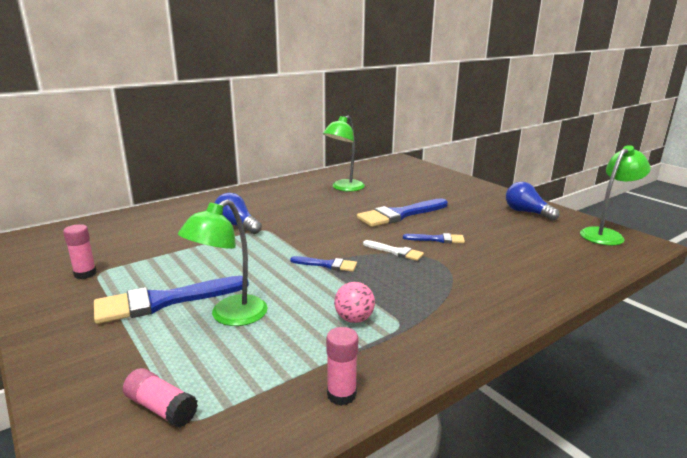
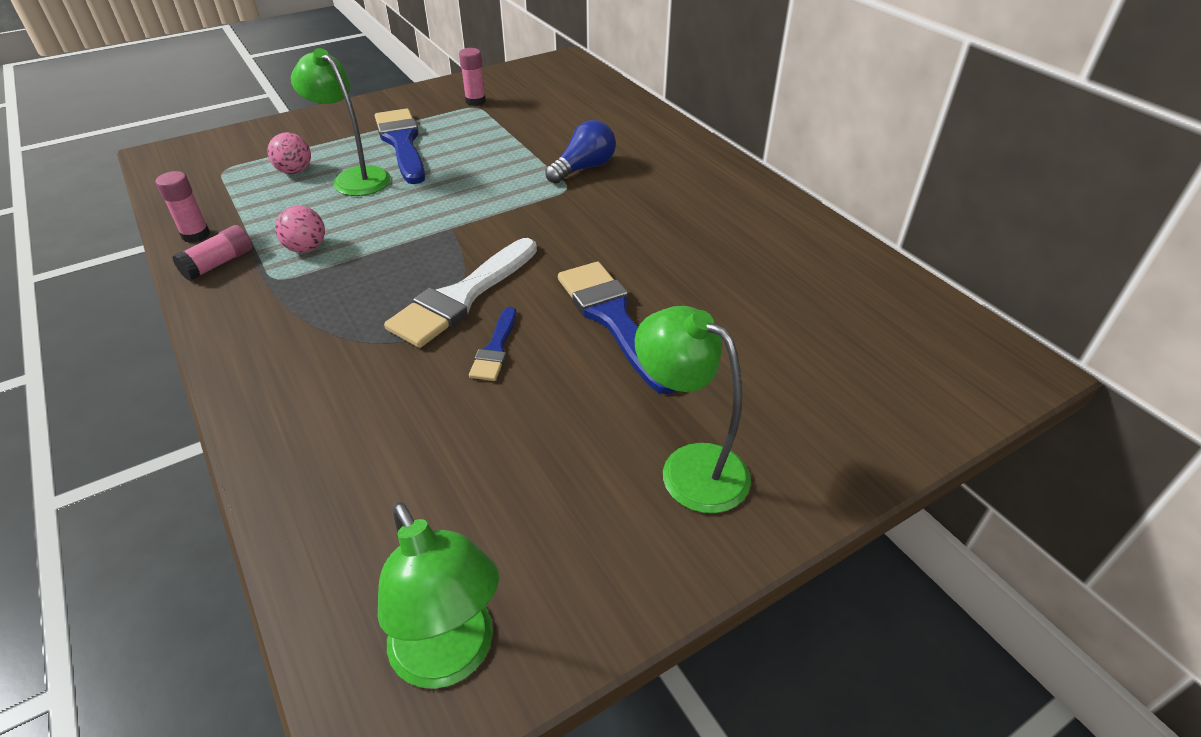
camera: 95 degrees right, 20 degrees up
(161, 408) = (244, 159): pink glue stick -> pink glue stick (219, 263)
(207, 357) = (295, 171): none -> pink ball
(327, 265) = (443, 235): blue brush -> none
(344, 188) = (756, 264): green lamp -> green lamp (689, 467)
(395, 251) = (463, 296): white brush -> white brush, size x1.92
(526, 212) = (614, 531): blue light bulb -> none

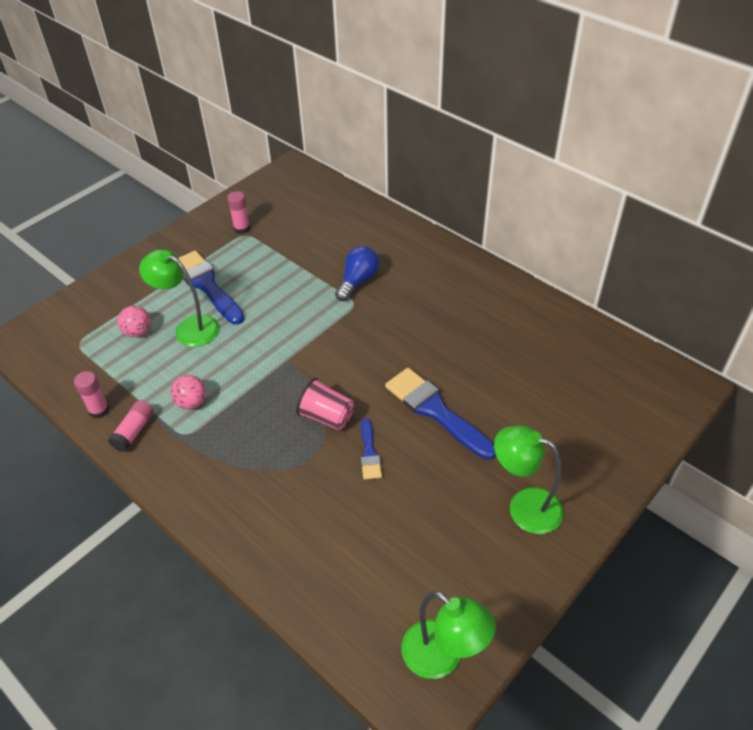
camera: 15 degrees left, 5 degrees up
(463, 296) = (326, 417): white brush -> pink cup

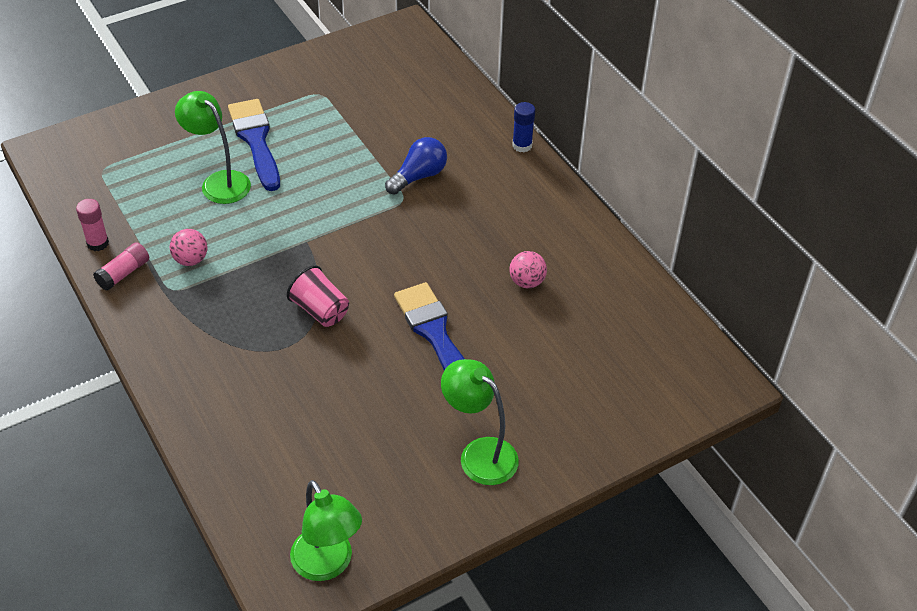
camera: 15 degrees right, 0 degrees up
(138, 332) = (165, 173): pink ball -> pink ball (527, 282)
(242, 228) = (319, 86): pink glue stick -> none
(369, 453) = (347, 358): blue brush -> none
(428, 237) = (522, 145): none -> blue glue stick

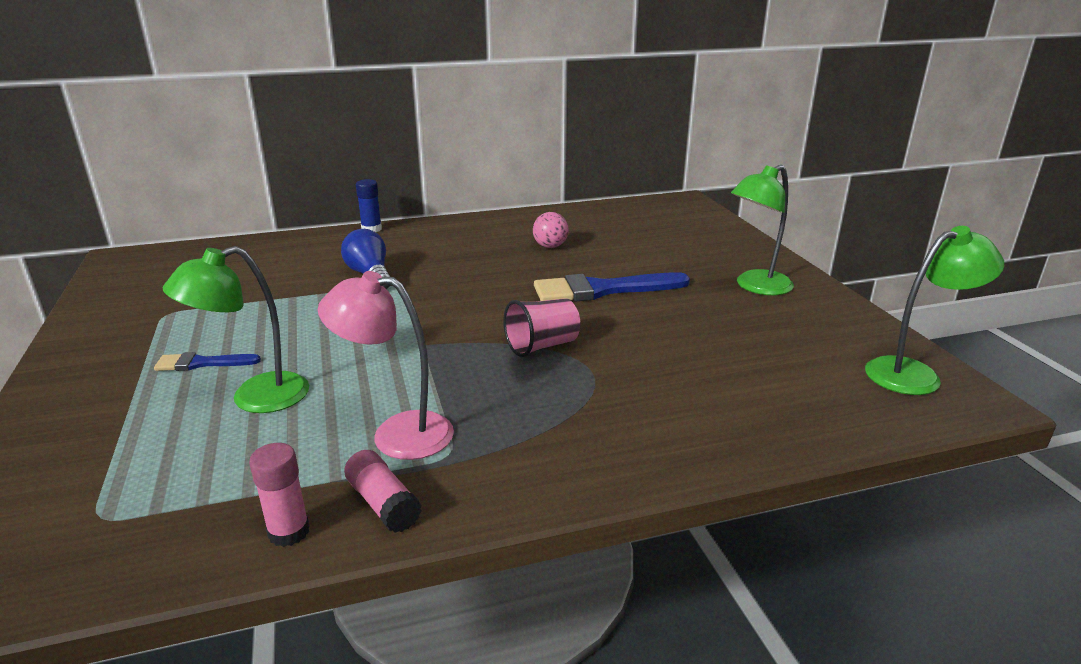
camera: 75 degrees left, 20 degrees down
(191, 260) = (397, 433): pink ball -> pink lamp
(256, 141) = (202, 363): blue brush -> blue brush, size x0.52

